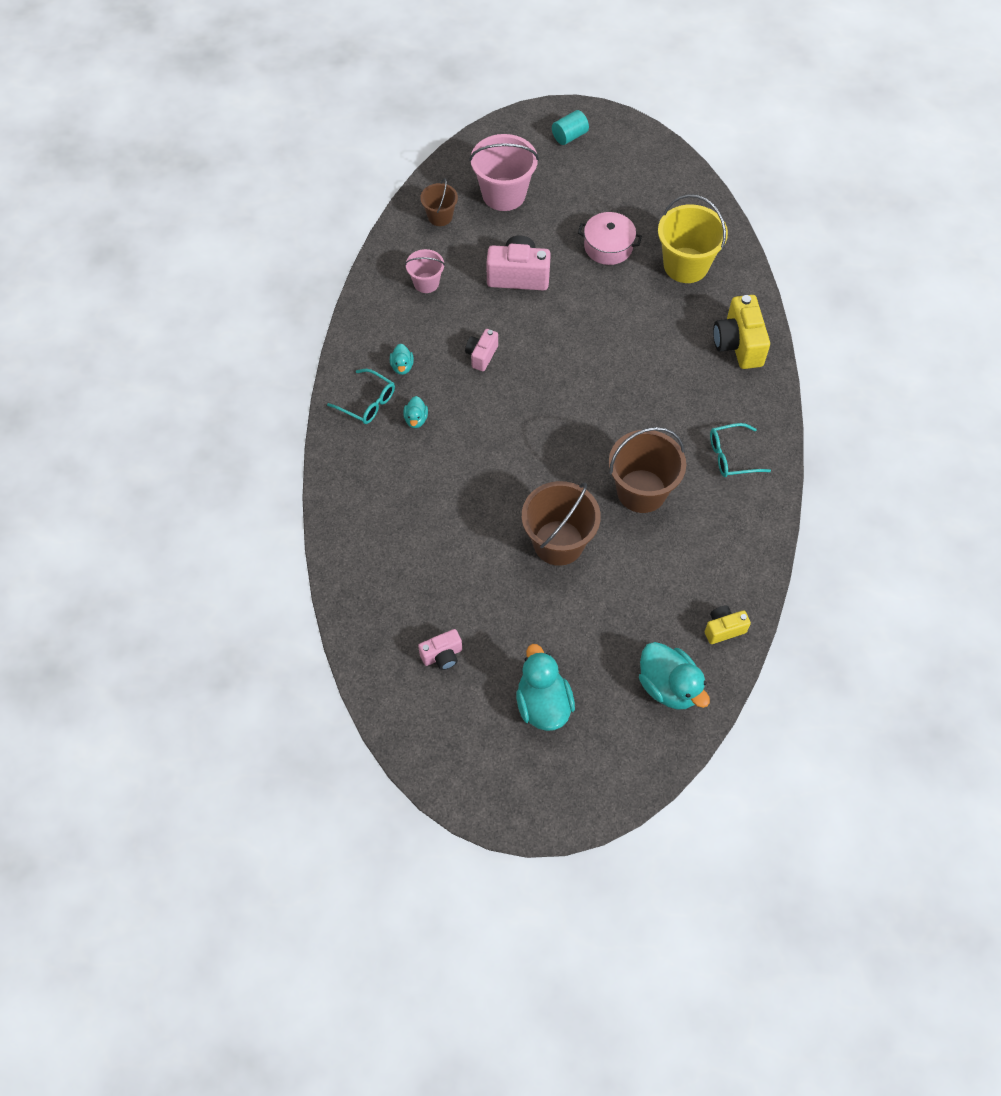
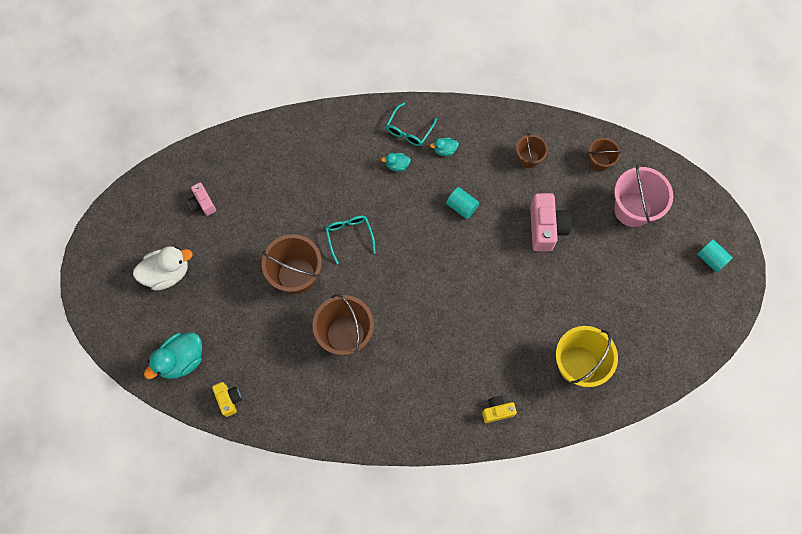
camera: 85 degrees right, 10 degrees up
(426, 283) = (528, 158): pink bucket -> brown bucket
(481, 355) = (462, 206): pink camera -> turquoise cylinder
(543, 704) = (167, 273): turquoise duck -> white duck
(608, 246) = (588, 298): pink pot -> none
(731, 456) = (383, 405): turquoise glasses -> turquoise glasses (349, 236)
(738, 344) = (497, 411): yellow camera -> yellow camera, size x0.57

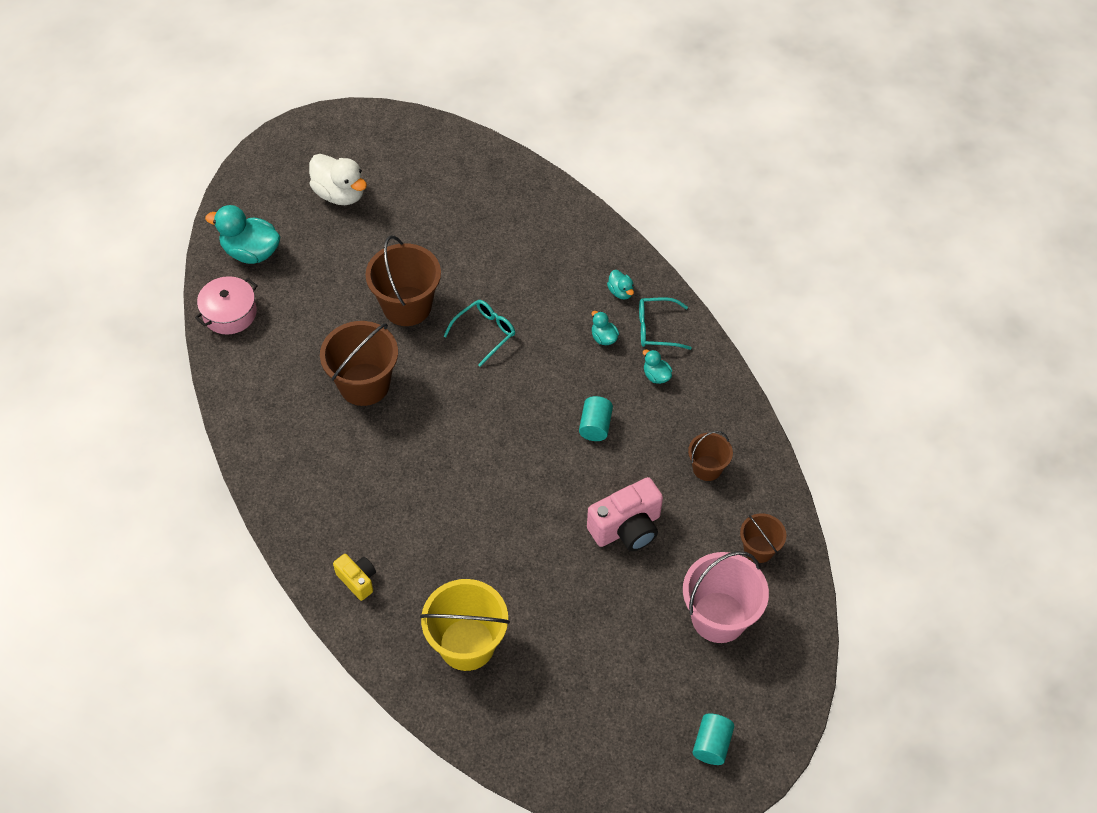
camera: 60 degrees right, 15 degrees down
(203, 203) = (438, 186): pink camera -> none
(229, 399) = (230, 313): yellow camera -> pink pot
(367, 135) = (620, 292): none -> turquoise duck

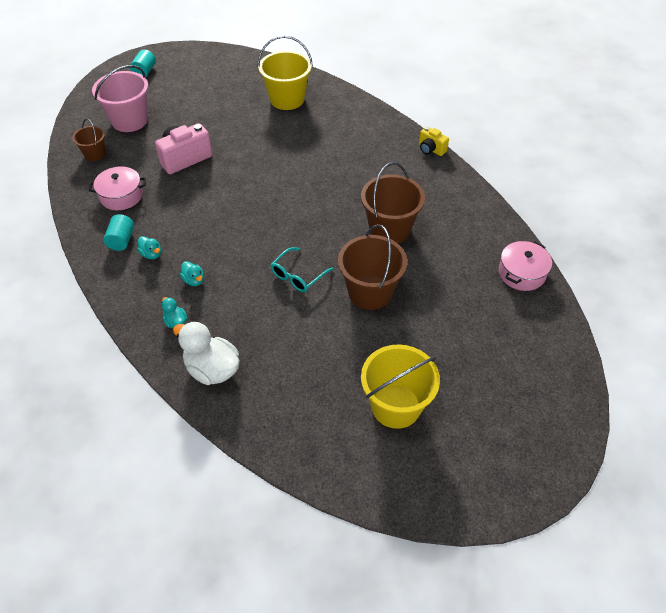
camera: 175 degrees right, 5 degrees down
(251, 252) = (529, 329): turquoise duck -> none
(340, 194) = (467, 400): white duck -> white duck (212, 369)
(357, 580) = (361, 121): yellow camera -> yellow camera (431, 149)
(408, 195) = (396, 406): none -> yellow bucket
(595, 426) = (204, 215): turquoise cylinder -> turquoise cylinder (121, 240)
(656, 329) = (146, 292): turquoise glasses -> none
(707, 468) = (121, 196): brown bucket -> pink pot

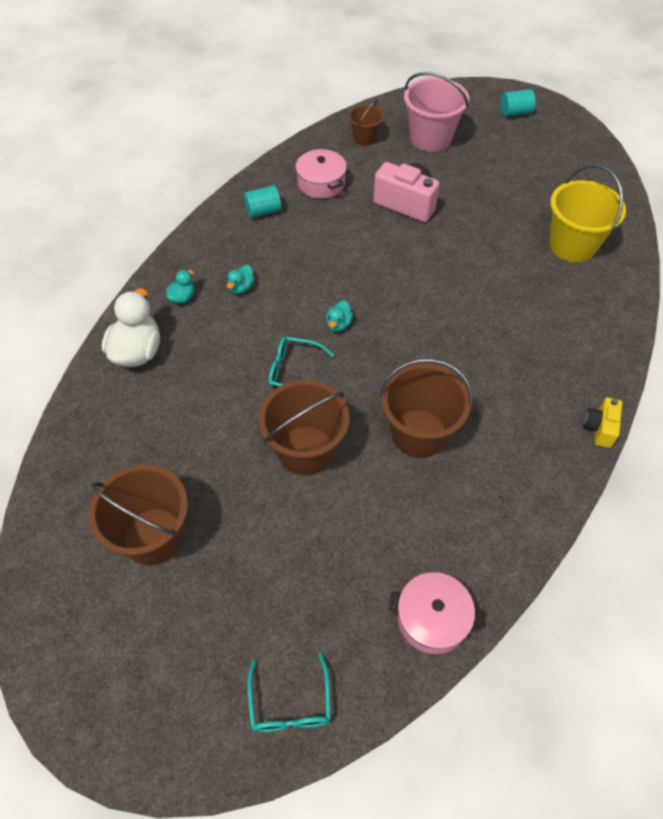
camera: 65 degrees right, 5 degrees up
(151, 254) = (258, 240): turquoise duck -> turquoise duck (338, 324)
(396, 406) = (153, 536): yellow bucket -> brown bucket
(552, 363) = (290, 704): none -> turquoise glasses

